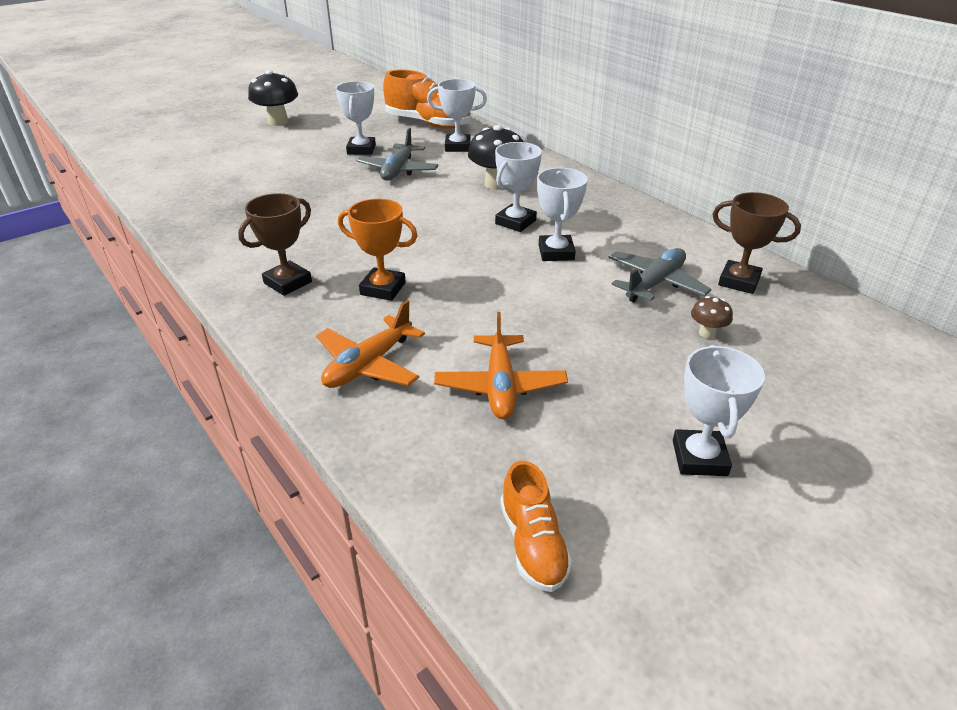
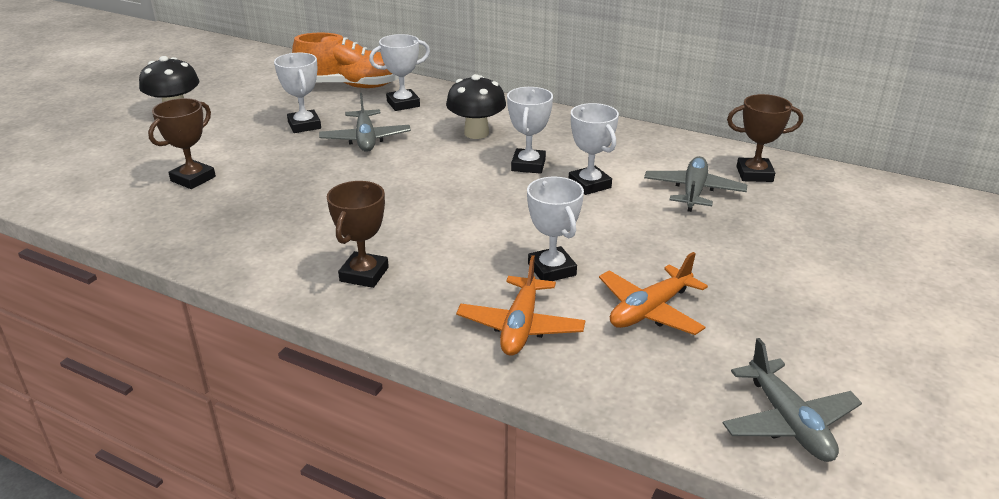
camera: 25 degrees left, 5 degrees down
(240, 175) = (193, 179): none -> brown trophy
(383, 289) = (465, 256): orange trophy -> none
(500, 386) = (650, 310): orange plane -> orange plane turned 75 degrees clockwise
(533, 544) = (788, 422): orange shoe -> grey plane
(699, 458) = (844, 319): white trophy -> white trophy (552, 269)
(707, 333) = (767, 222): brown mushroom -> none

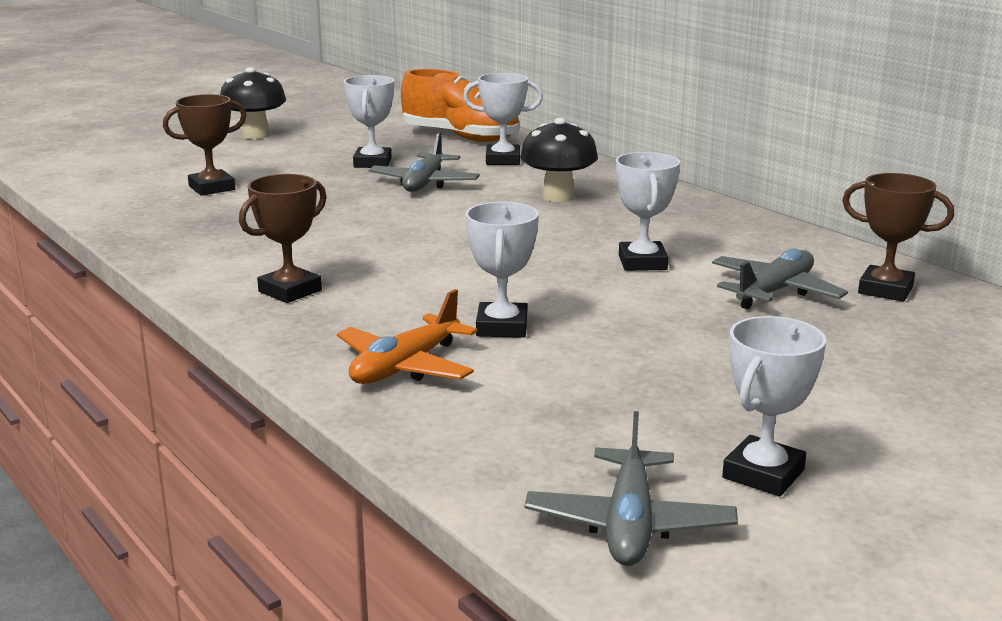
camera: 25 degrees right, 10 degrees down
(528, 165) = (586, 233): white trophy -> white trophy (763, 474)
(650, 310) = (577, 386): orange plane -> none

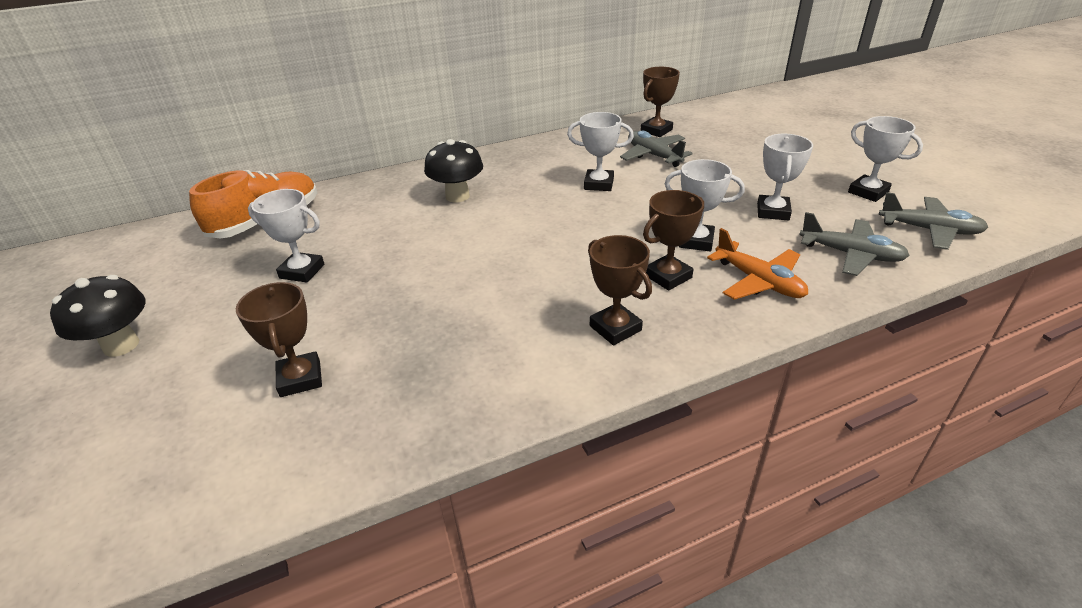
camera: 75 degrees left, 15 degrees up
(404, 313) = (668, 276): none -> brown trophy
(424, 183) = (384, 248): grey plane -> grey plane (850, 254)
(503, 160) = (351, 208): white trophy -> white trophy (772, 212)

